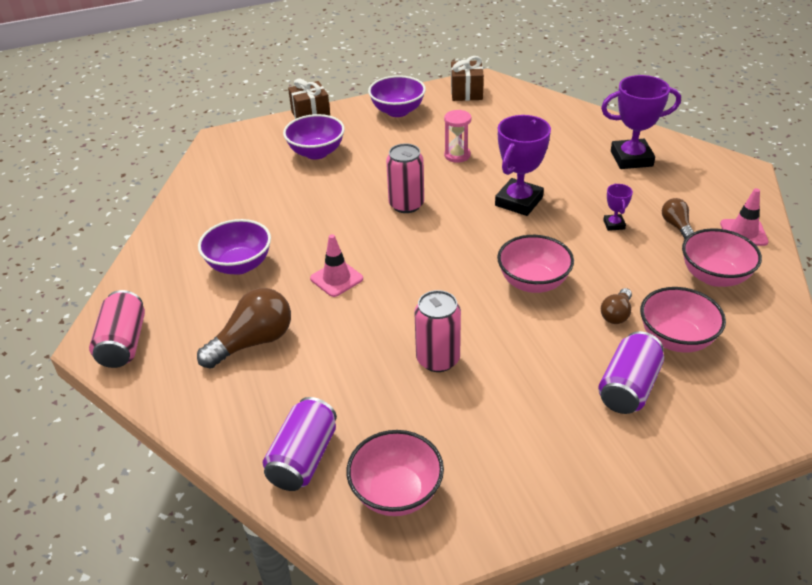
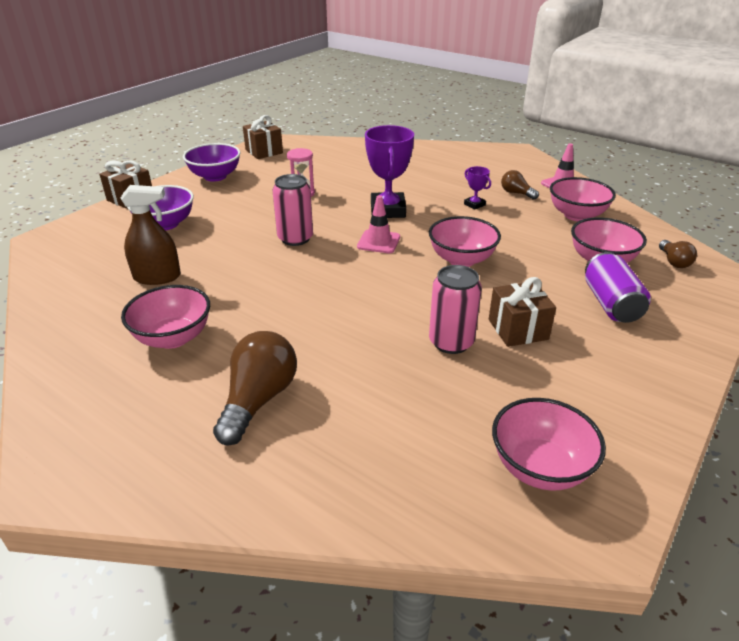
camera: 35 degrees left, 5 degrees down
(123, 343) = (96, 466): pink can -> none
(239, 265) = (173, 338): purple bowl -> pink bowl
(270, 204) = (157, 277): none -> brown spray bottle
(303, 458) = (423, 482): purple can -> none
(336, 278) = (290, 314): pink traffic cone -> pink traffic cone (378, 242)
(508, 373) = (518, 329): none -> brown gift
(616, 314) = (544, 260): brown light bulb -> brown light bulb (674, 262)
(631, 158) = (438, 162): purple trophy -> none

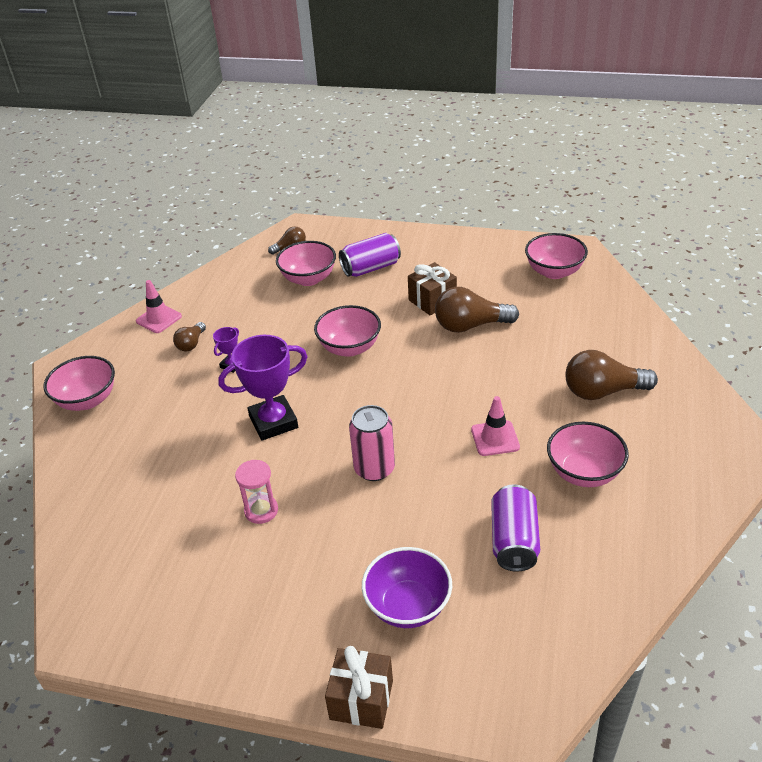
camera: 110 degrees left, 5 degrees up
(157, 277) = (514, 540): brown spray bottle -> purple can
(215, 176) = (245, 635): purple bowl -> none
(264, 151) = (127, 623): brown gift -> none
(378, 242) = (346, 406): pink traffic cone -> pink traffic cone (495, 438)
(451, 342) = (470, 325): pink can -> brown light bulb
(576, 215) = (228, 301): pink bowl -> pink bowl (87, 400)

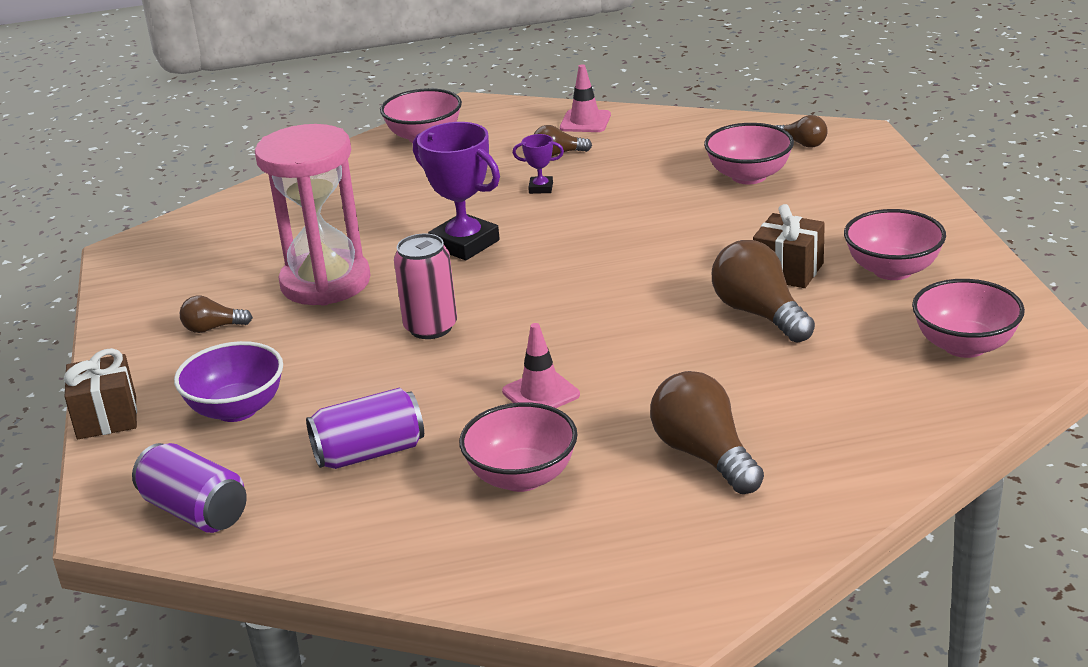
camera: 65 degrees right, 10 degrees down
(261, 510) = (325, 282): pink hourglass -> pink hourglass, size x2.23
(273, 597) = (213, 328): none -> brown light bulb
(349, 348) = (634, 246): pink bowl -> pink bowl (892, 270)
(370, 268) = (817, 207): purple can -> purple can (195, 511)

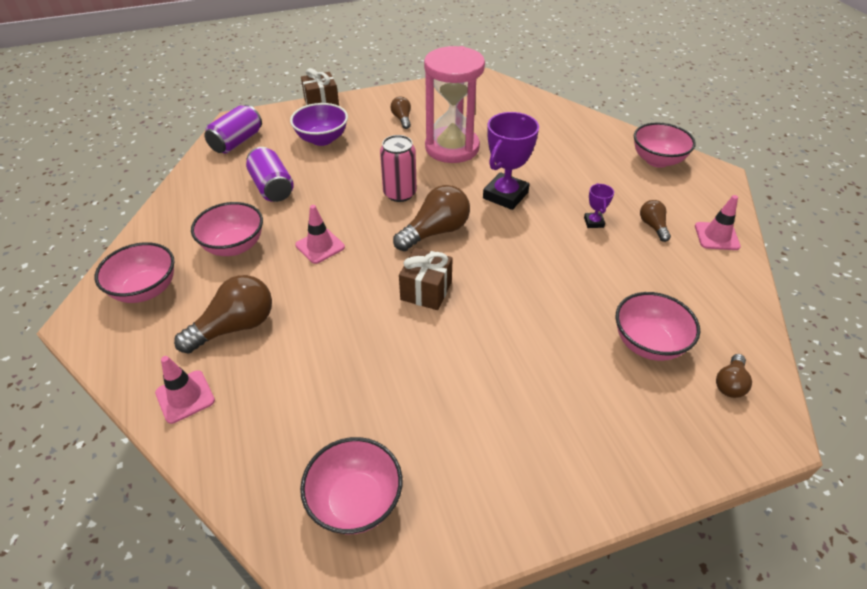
camera: 80 degrees right, 15 degrees up
(759, 314) = (413, 354): brown light bulb -> brown light bulb (435, 232)
(788, 271) = (481, 372): brown gift -> brown gift (426, 291)
(831, 483) = (185, 396): none -> pink traffic cone
(892, 270) = (488, 450): pink bowl -> pink bowl (146, 290)

